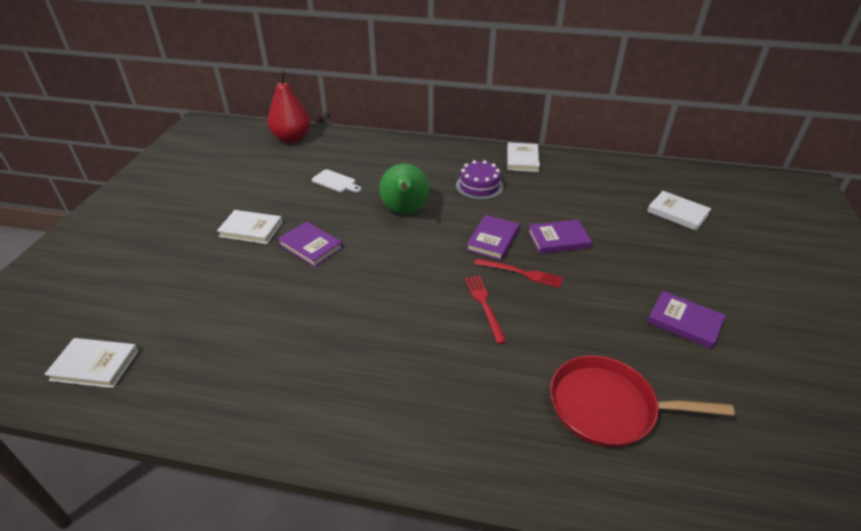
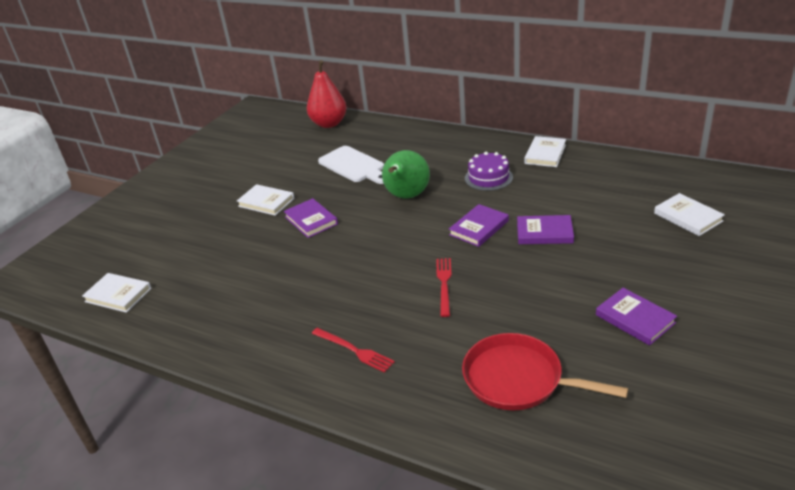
camera: 20 degrees right, 5 degrees down
(335, 182) = (353, 165): white cutting board -> white cutting board, size x1.69
(520, 273) = (491, 259): red fork -> red fork (353, 350)

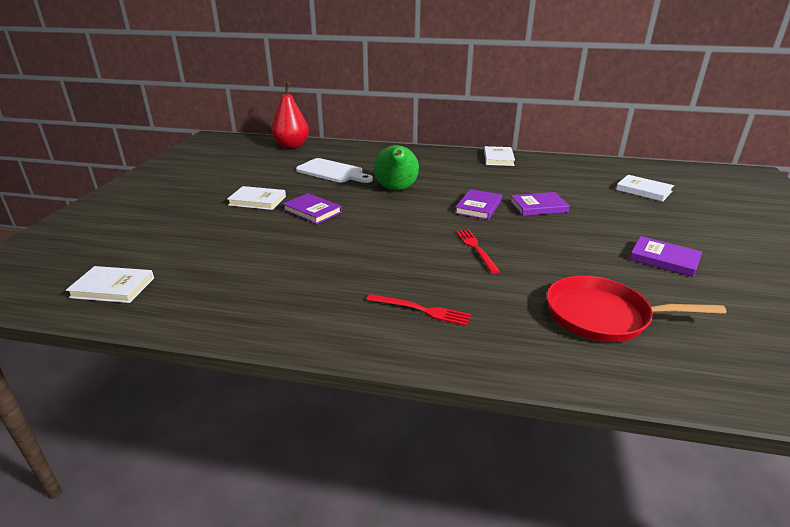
camera: 20 degrees left, 5 degrees down
(488, 177) = (462, 174): purple cake -> none

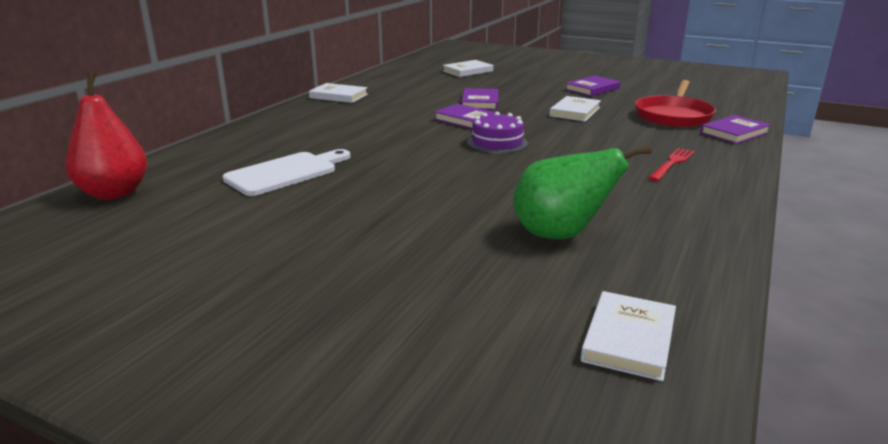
camera: 75 degrees left, 5 degrees down
(257, 201) = (356, 227): white book -> white book (575, 112)
(312, 211) = (424, 193): purple book -> purple book (734, 133)
(396, 190) = (389, 145): green pear -> green pear (560, 235)
(428, 224) = (497, 142): none -> purple cake
(476, 249) = (560, 133): red fork -> none

